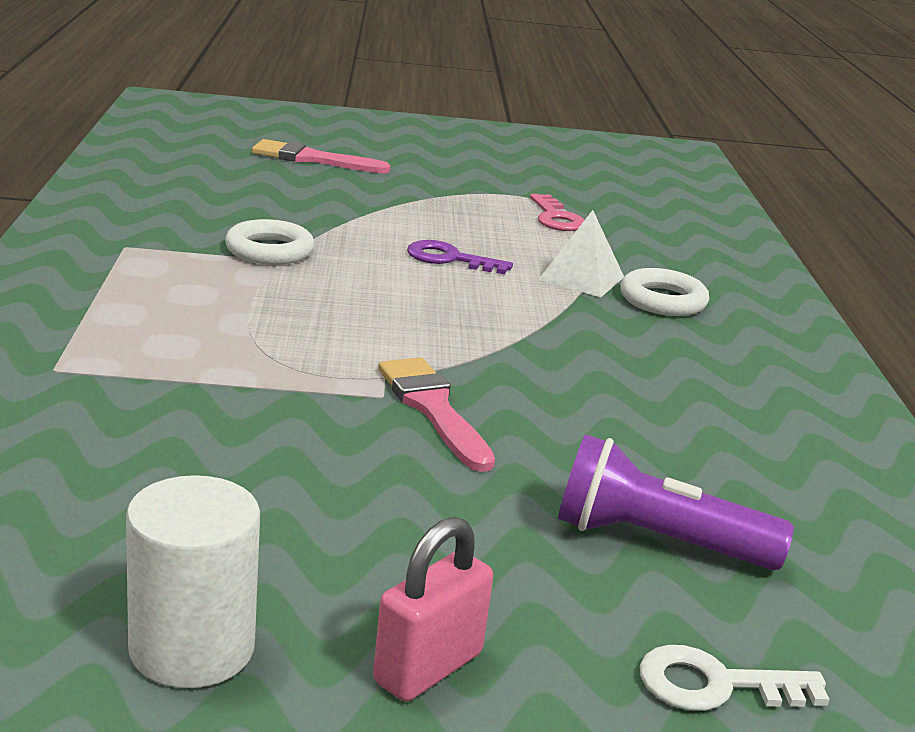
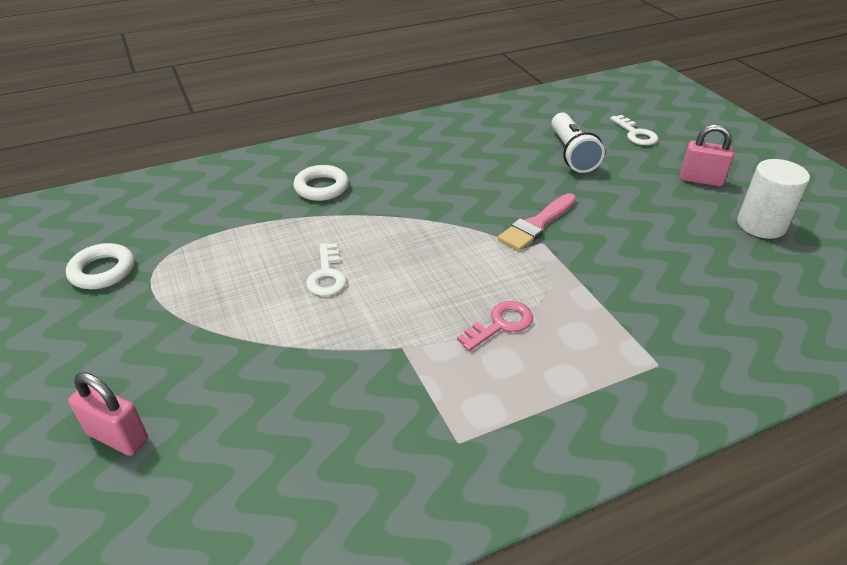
camera: 110 degrees left, 15 degrees up
(269, 250) = (391, 360): white ring -> white ring (102, 271)
(312, 159) = (118, 437): pink brush -> pink padlock
(449, 259) = (327, 275): purple key -> white key
(556, 218) = (196, 252): pink key -> pink key (501, 324)
(581, 278) = (312, 219): white pyramid -> none
(655, 541) = (572, 154): purple flashlight -> white flashlight

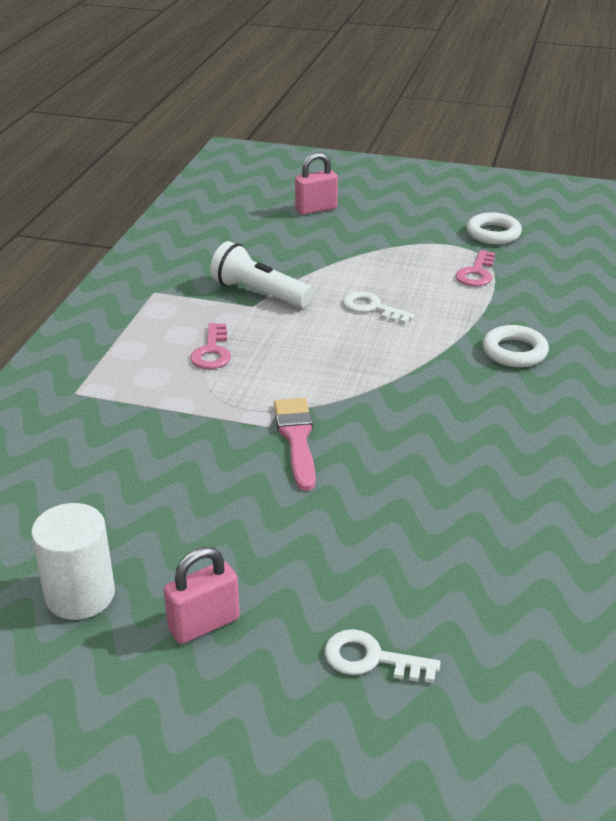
camera: 130 degrees right, 5 degrees down
(204, 248) = (476, 273): none -> pink key
(572, 154) = (391, 554): white flashlight -> white flashlight (258, 293)

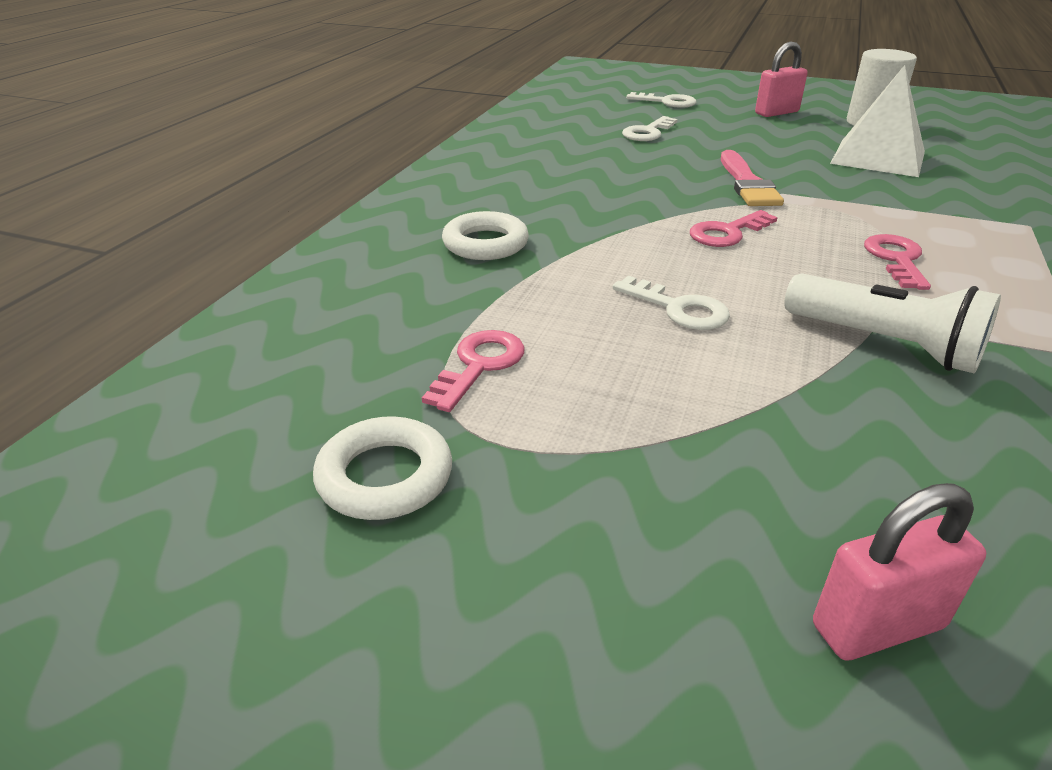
camera: 175 degrees left, 0 degrees up
(132, 498) = (878, 157): none -> white pyramid
(329, 371) = (727, 233): none -> pink key
(399, 545) = (648, 132): none -> white key

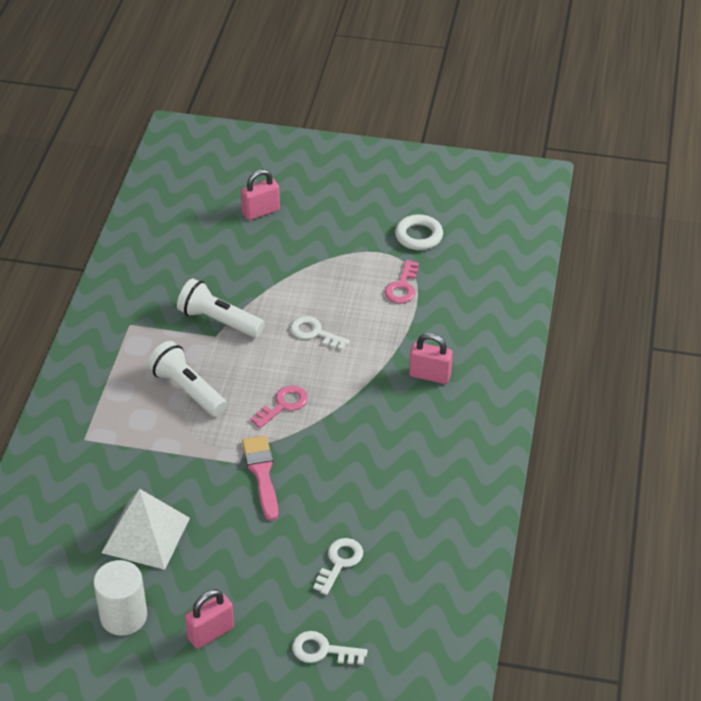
camera: 170 degrees right, 10 degrees up
(485, 243) = (430, 375): white ring -> pink padlock
(896, 259) = (187, 389): pink key -> white flashlight

